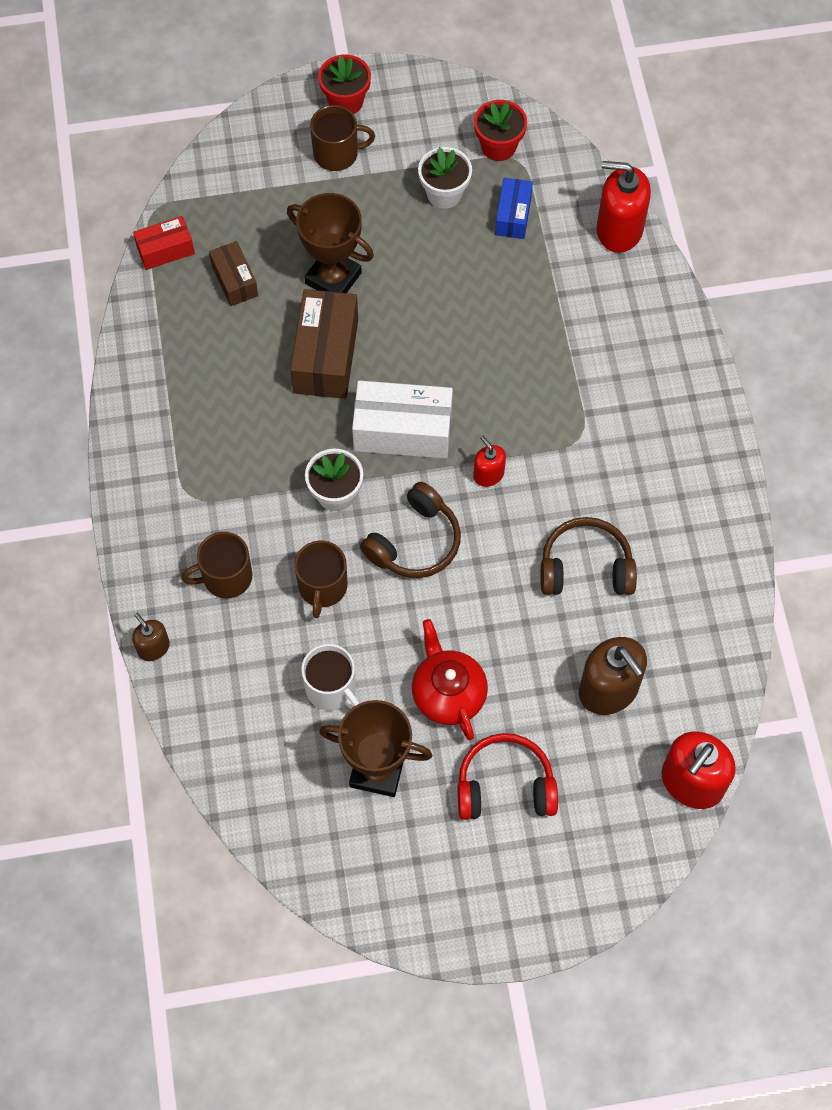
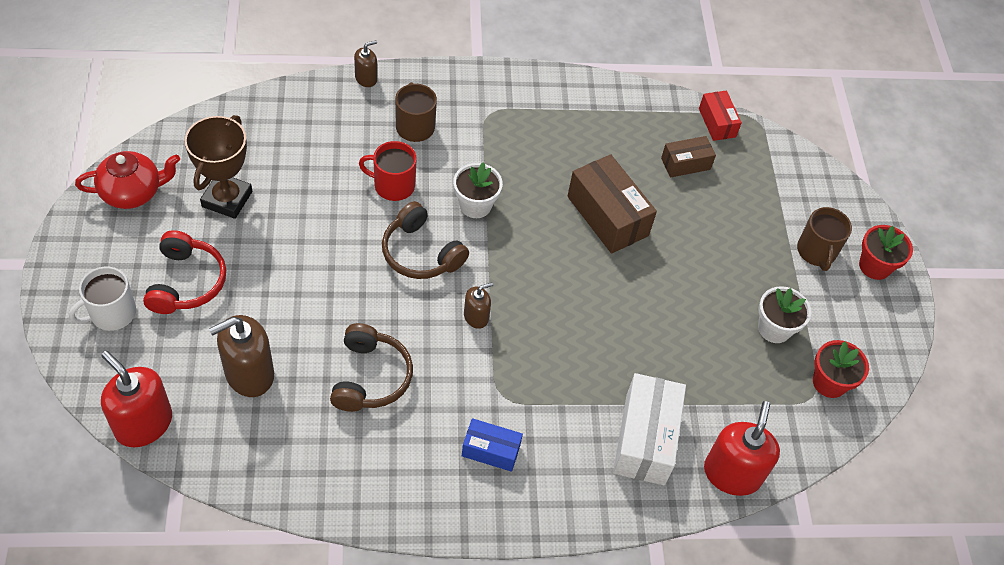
camera: 90 degrees right, 10 degrees down
(322, 587) = (393, 185): brown mug -> red mug
(326, 356) = (607, 216): brown box -> brown box turned 45 degrees clockwise
(331, 689) = (304, 180): white mug -> white mug (111, 313)
(333, 278) = (685, 231): brown trophy -> none
(403, 431) = (528, 260): white box -> white box (645, 439)
(448, 693) = (278, 255): red teapot -> red teapot (133, 192)
(488, 474) = (476, 317): red soap dispenser -> brown soap dispenser
(513, 216) = (749, 382): blue box -> blue box (490, 451)

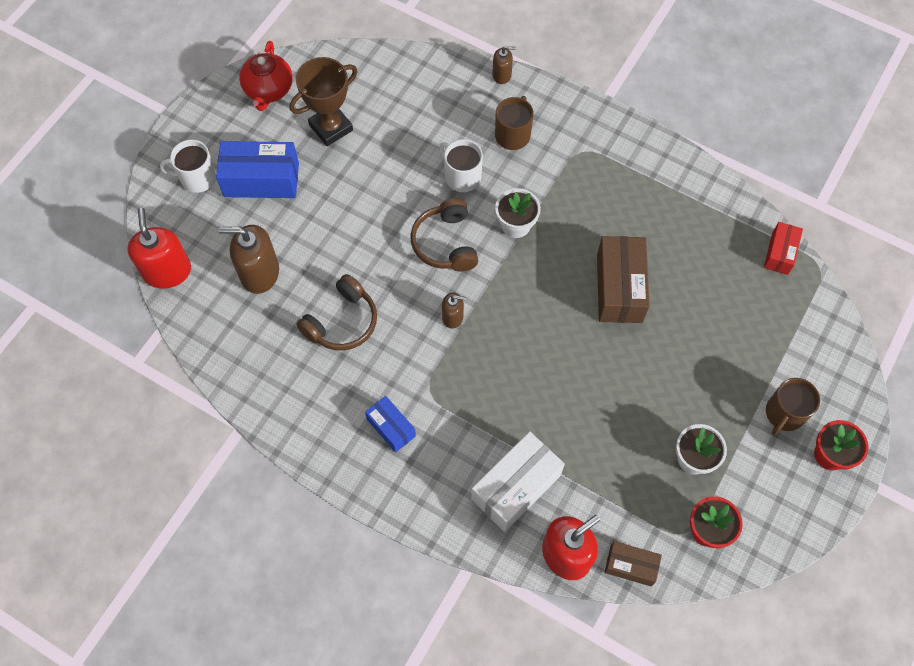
camera: 40 degrees right, 10 degrees up
(133, 192) = (268, 90): red teapot -> red teapot turned 75 degrees clockwise
(186, 282) = (261, 180): red headphones -> blue box
(393, 185) = (462, 176): red mug -> white mug
(685, 164) = (722, 276): brown box -> brown box (630, 566)

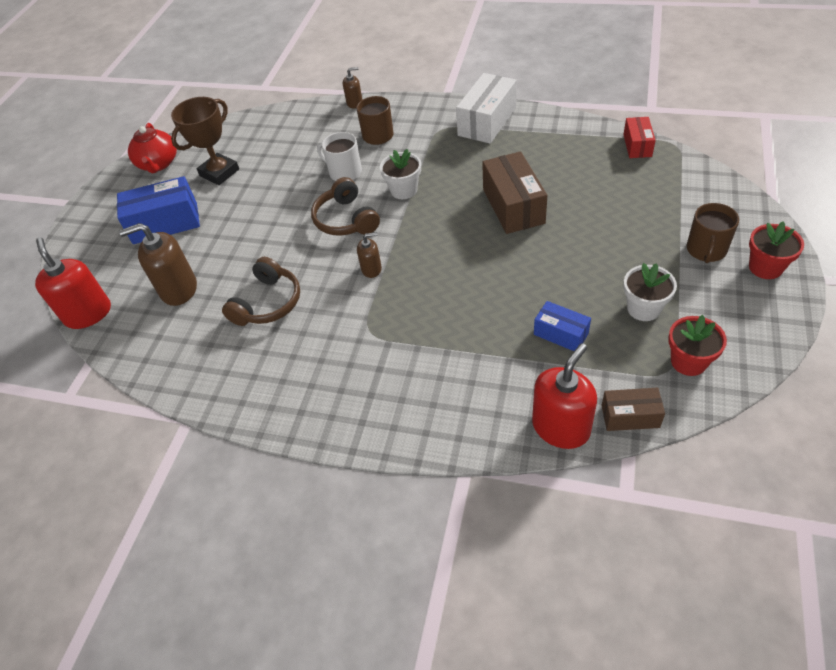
camera: 10 degrees left, 15 degrees down
(197, 178) = (105, 238): white mug -> none
(391, 427) = (341, 372): blue box -> blue box (561, 334)
(516, 487) = (485, 384): white box -> white box (487, 122)

